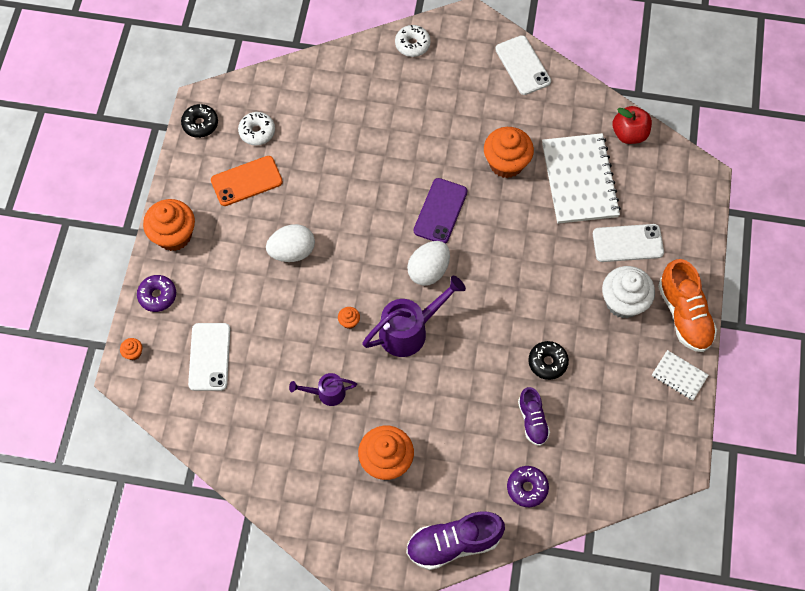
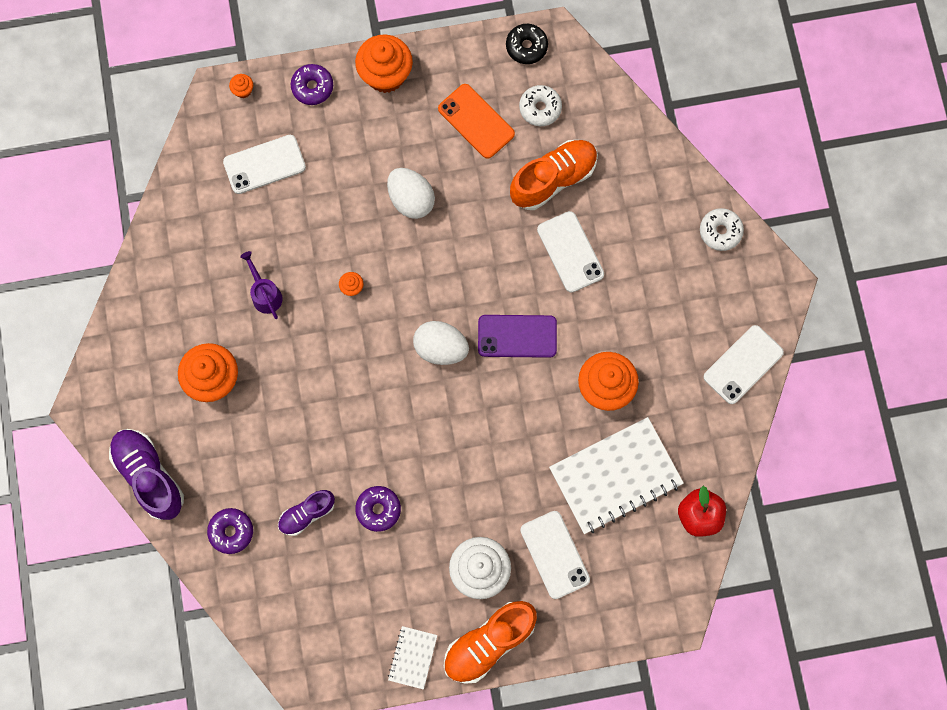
camera: 70 degrees right, 10 degrees up
(321, 142) = (553, 179): none -> orange shoe
(386, 150) = (570, 252): none -> white phone
(409, 331) = (363, 352): purple watering can -> none
(547, 362) = (378, 509): black donut -> purple donut

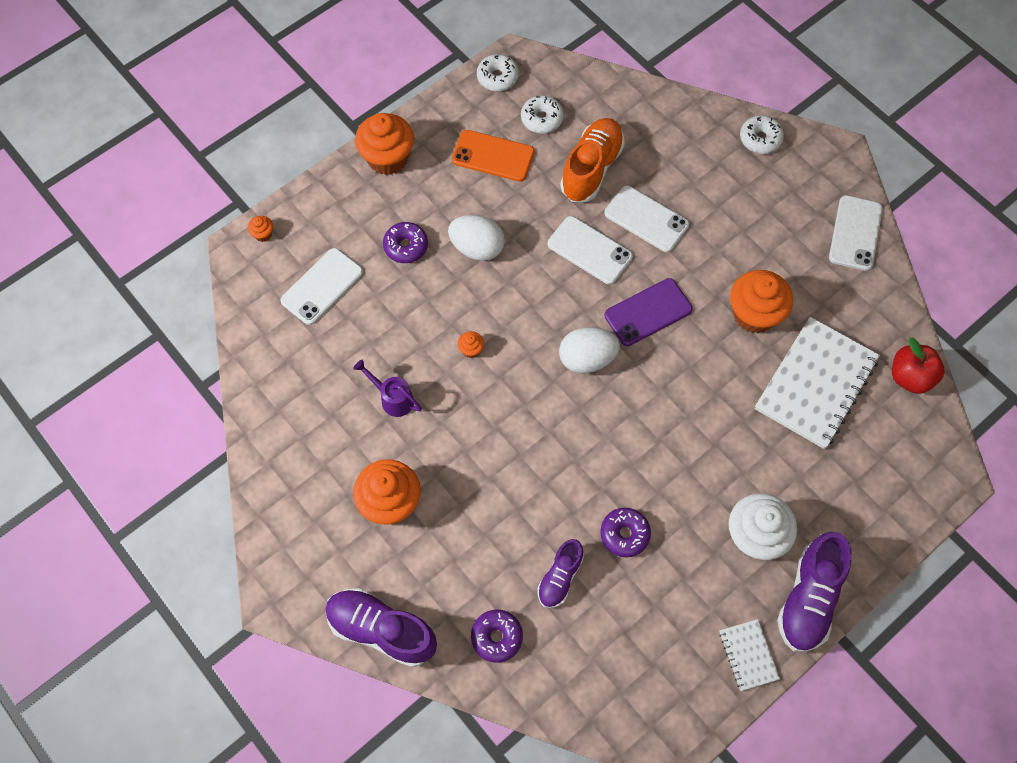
camera: 30 degrees left, 10 degrees down
(312, 87) = (327, 200): purple donut -> purple donut (406, 246)
(489, 643) = (808, 598): orange shoe -> purple shoe
(526, 47) = (497, 77): black donut -> white donut
(555, 554) = (811, 482): white phone -> white phone (589, 250)

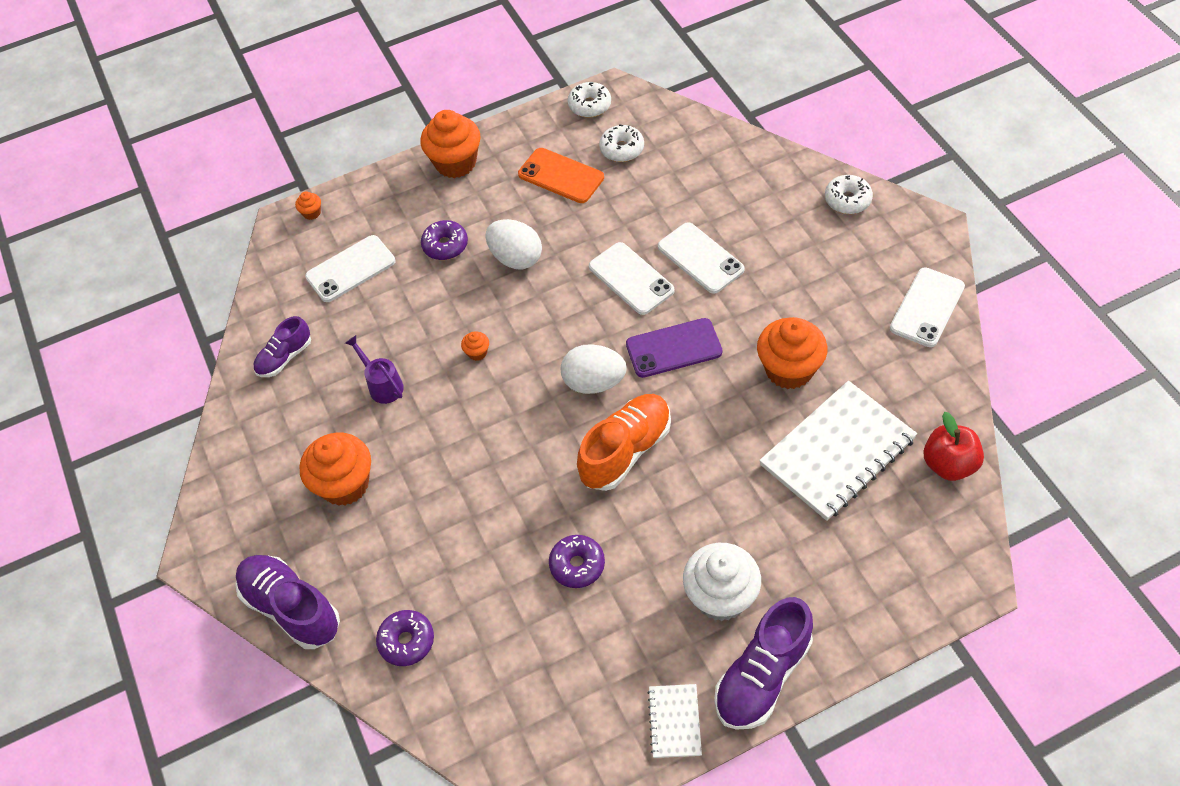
camera: 20 degrees right, 10 degrees down
(560, 577) = (493, 595): purple shoe -> purple shoe (285, 357)
(591, 169) = (658, 202): orange shoe -> orange shoe (626, 451)

